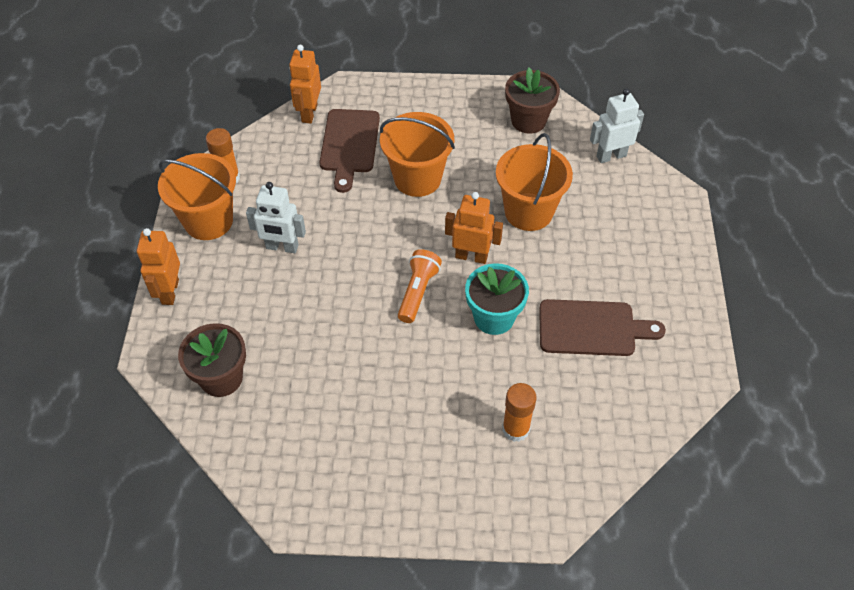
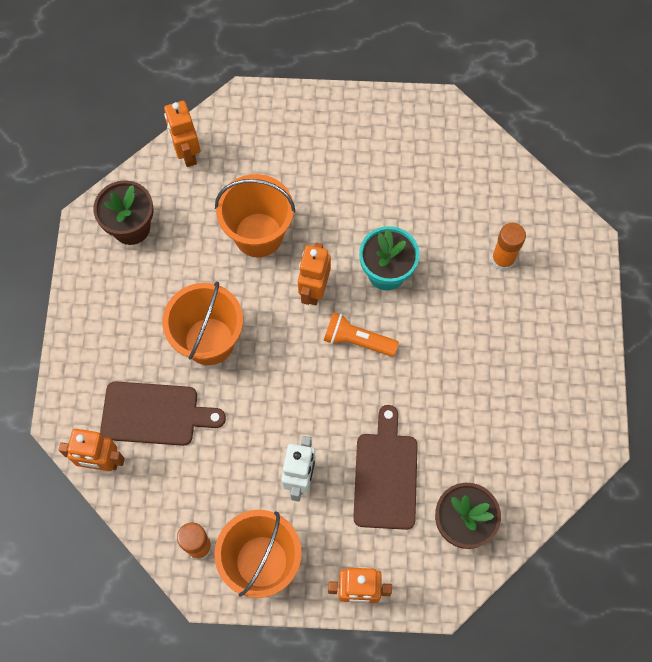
camera: 90 degrees left, 15 degrees up
(592, 328) = (397, 190): brown cutting board -> brown cutting board (386, 475)
(611, 156) = (187, 153): white robot -> orange robot

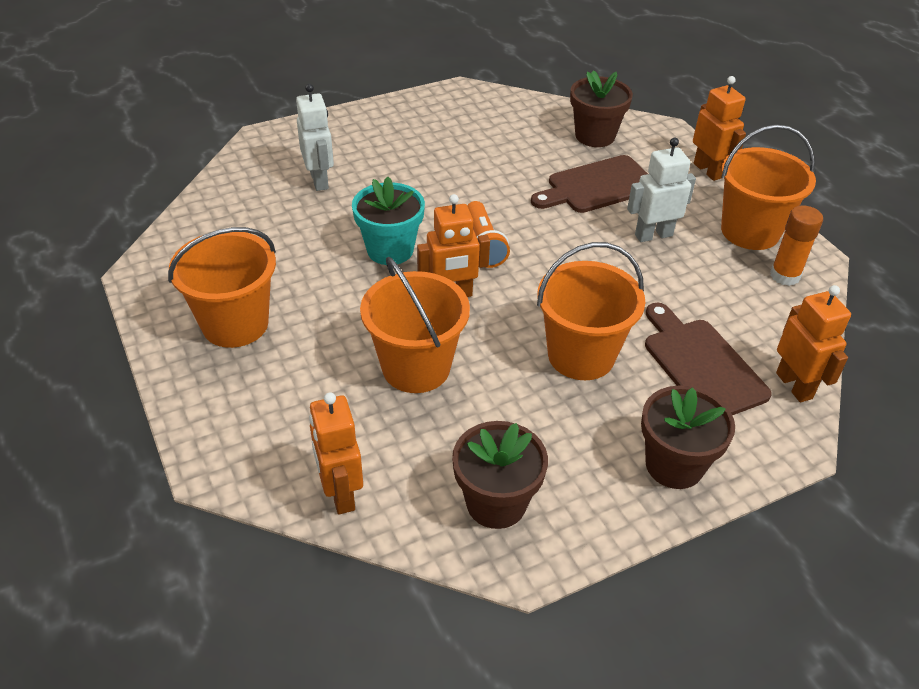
camera: 120 degrees left, 25 degrees down
(93, 339) = (674, 465): none -> brown flower pot
(187, 153) = (340, 494): orange robot -> orange robot turned 120 degrees clockwise
(360, 146) = (235, 324): none -> orange bucket
(502, 259) = (319, 180): orange glue stick -> white robot

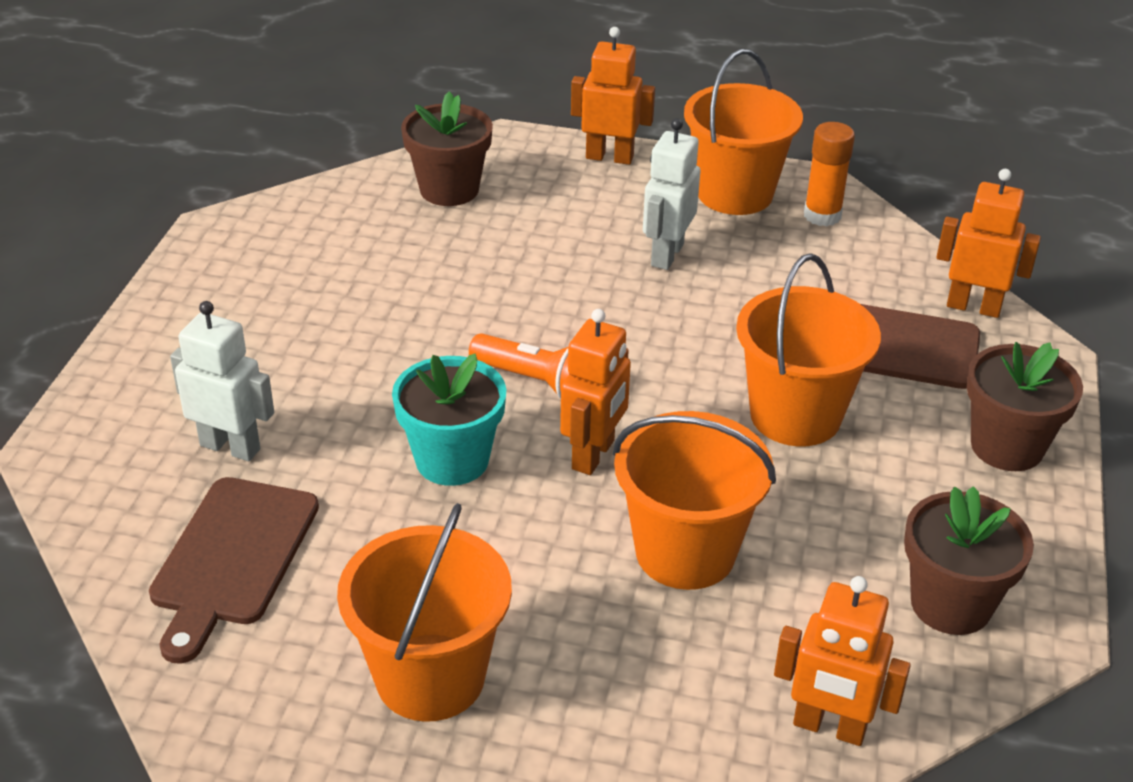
camera: 50 degrees left, 5 degrees down
(597, 186) = (539, 241): brown cutting board -> brown cutting board (232, 558)

